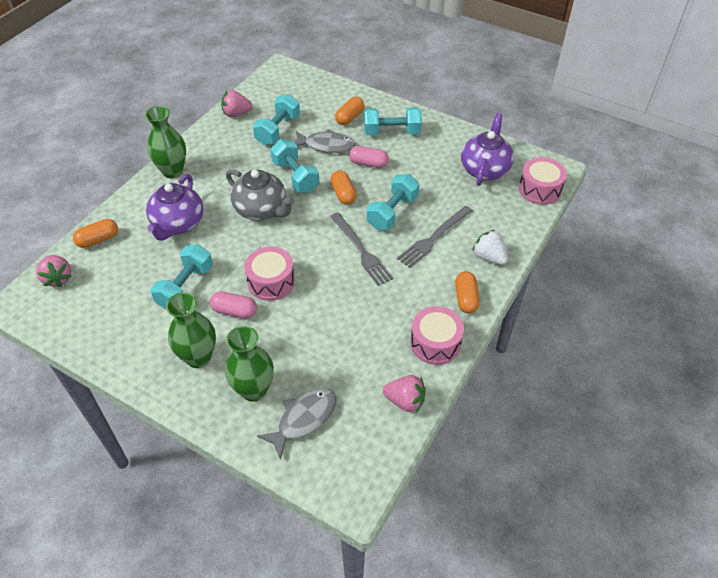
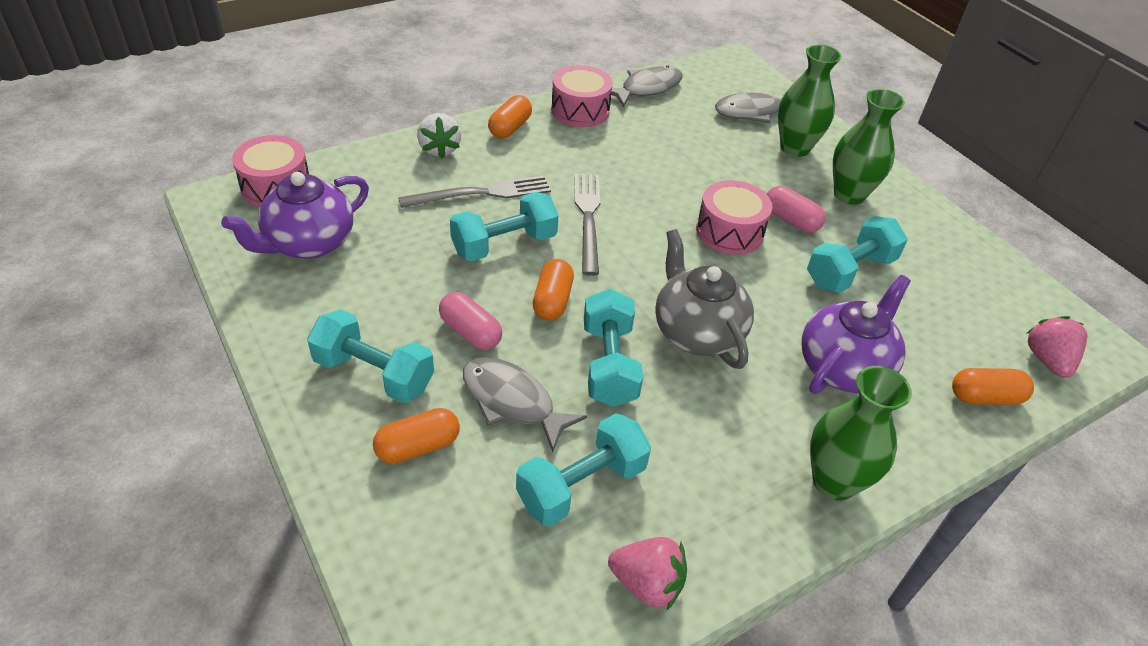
camera: 155 degrees left, 5 degrees down
(405, 401) = (647, 88): pink strawberry -> grey fish

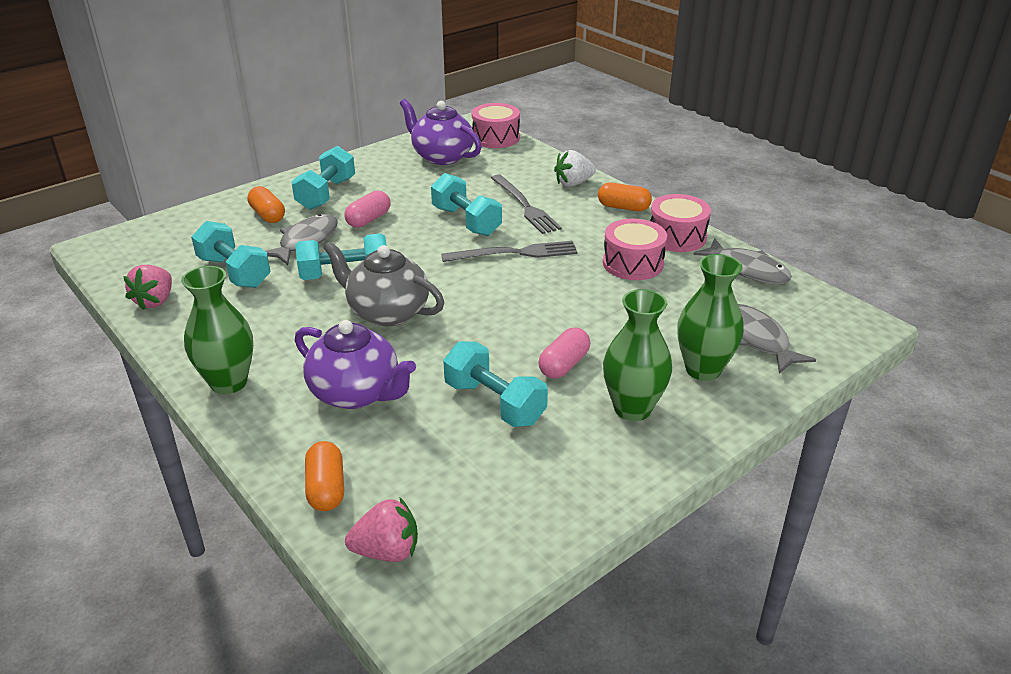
camera: 85 degrees right, 10 degrees down
(552, 301) = (408, 246): orange capsule -> none
(696, 332) = (387, 312): grey teapot -> grey teapot turned 120 degrees counterclockwise
(729, 232) = (528, 326): pink drum -> pink drum (633, 263)

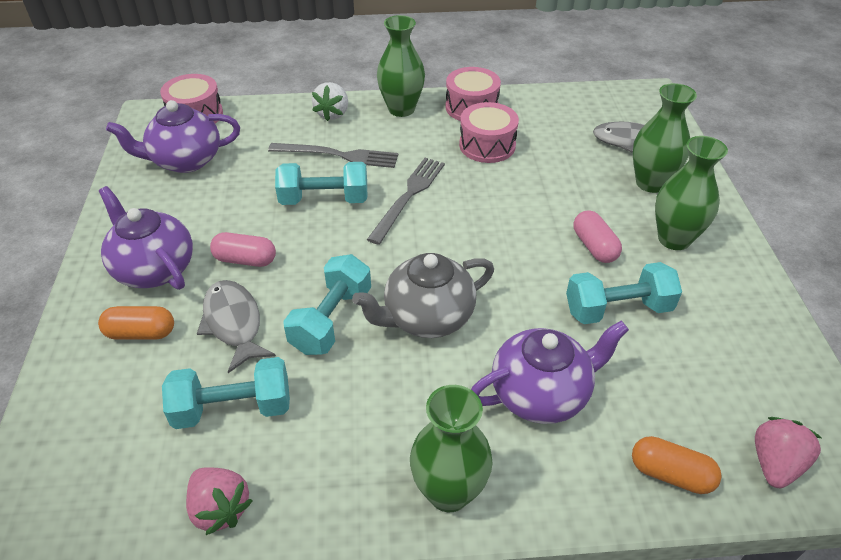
camera: 55 degrees left, 10 degrees up
(326, 194) = (154, 269): turquoise dumbbell -> purple teapot
(368, 219) = (245, 260): pink capsule -> pink capsule turned 60 degrees counterclockwise
(623, 207) = (401, 109): orange capsule -> green vase
(748, 270) = (546, 101): grey fish -> none

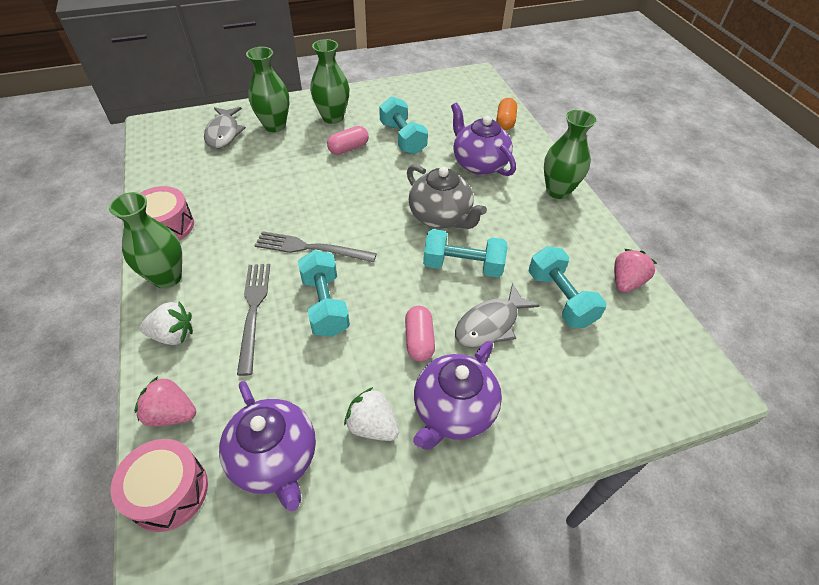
camera: 105 degrees left, 5 degrees up
(141, 333) = (527, 386): orange capsule -> none
(176, 214) = (372, 426): none -> white strawberry
(487, 145) = (231, 209): pink drum -> none
(775, 464) = (483, 94): pink strawberry -> pink strawberry (171, 414)

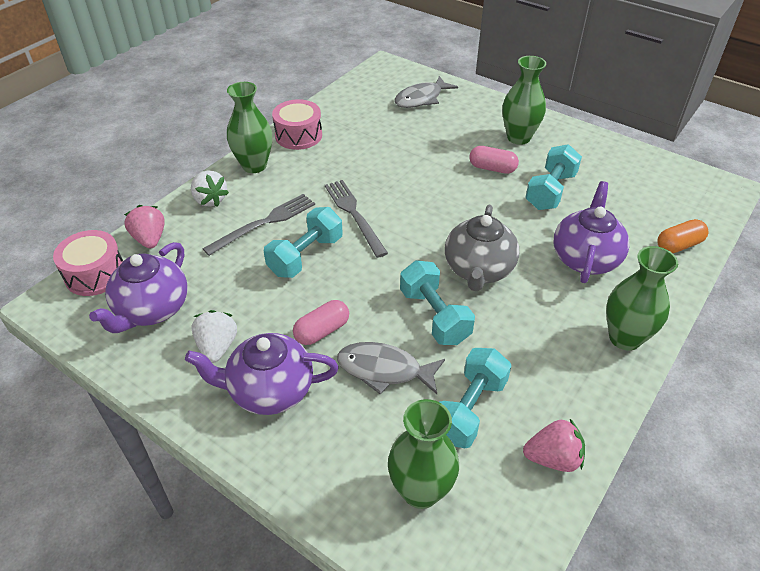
camera: 55 degrees right, 5 degrees down
(275, 126) = (464, 116): green vase -> green vase (420, 491)

